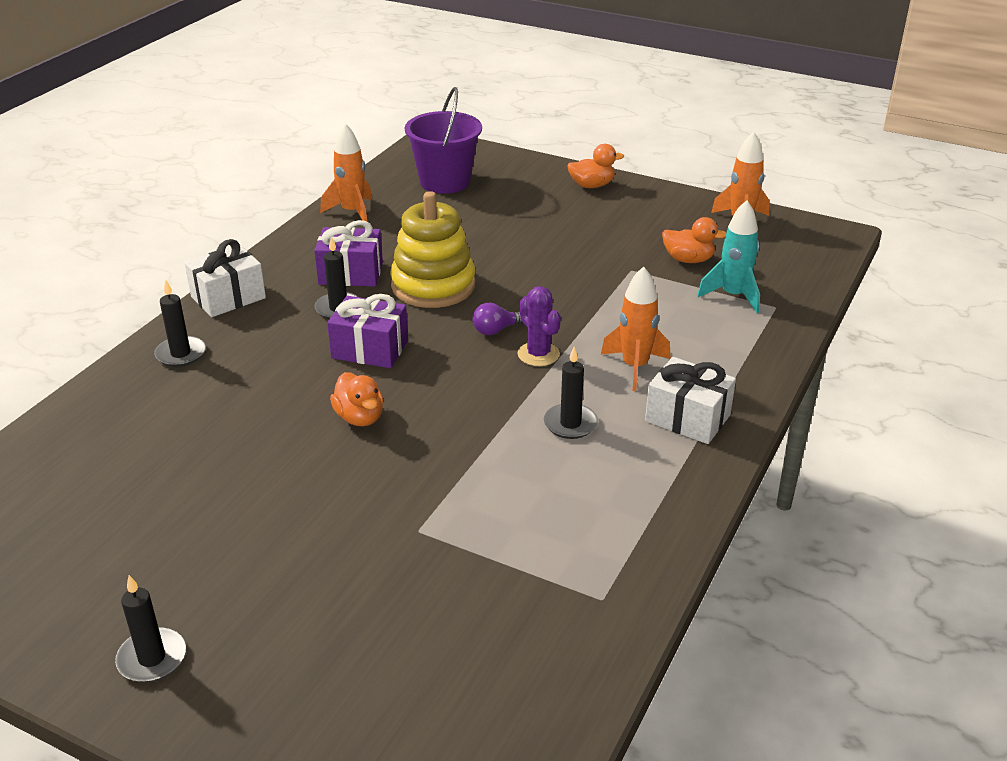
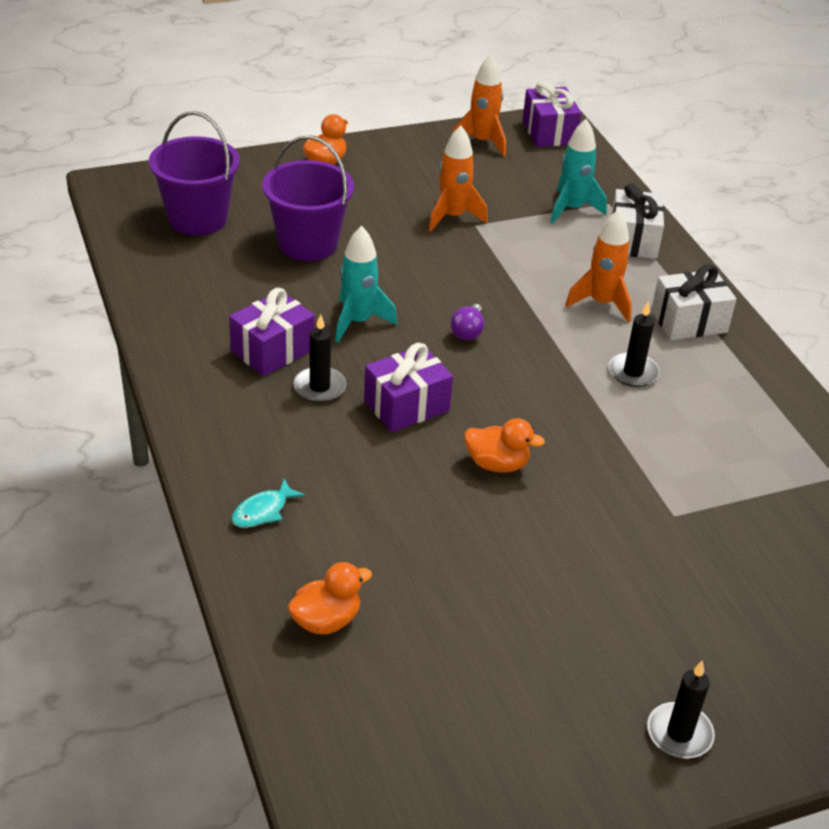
camera: 50 degrees left, 5 degrees up
(180, 354) = (263, 511): black candle -> turquoise fish
(228, 297) = (206, 436): white gift -> white gift (633, 240)
(352, 212) = (168, 292): orange rocket -> orange rocket (452, 217)
(433, 286) = (358, 322): yellow stacking toy -> turquoise rocket
(487, 226) = (308, 243): none -> purple bucket
(538, 354) = (528, 333): purple cactus -> none
(688, 259) = (499, 194): orange duck -> orange duck (326, 620)
(814, 238) = (549, 132): none -> purple gift

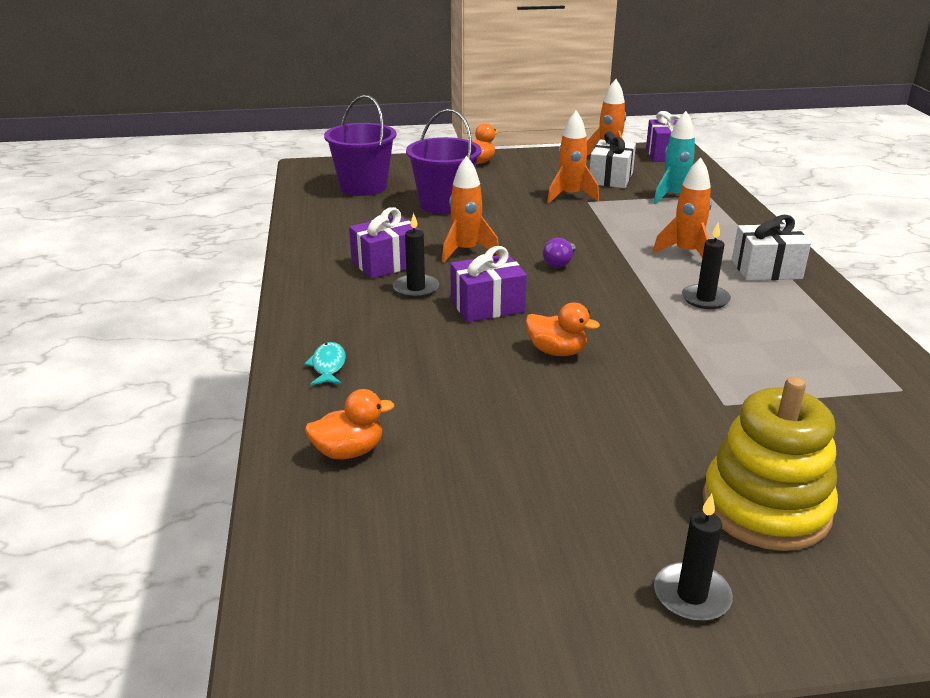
camera: 15 degrees right, 10 degrees down
(263, 511) = (328, 366): turquoise fish -> turquoise fish turned 120 degrees clockwise
(358, 322) = (466, 251): turquoise rocket -> orange rocket
(633, 240) = (724, 217): white gift -> white gift (610, 178)
(728, 632) = (765, 507): none -> yellow stacking toy

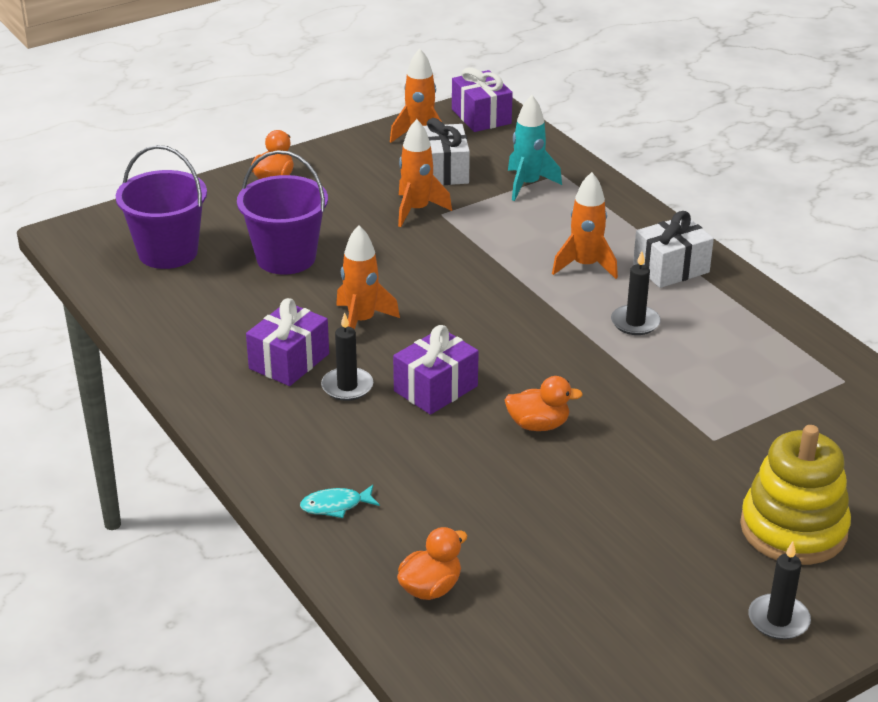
camera: 25 degrees left, 5 degrees up
(328, 366) = (335, 506): turquoise fish -> turquoise fish turned 75 degrees counterclockwise
(559, 263) = (469, 312): purple light bulb -> none

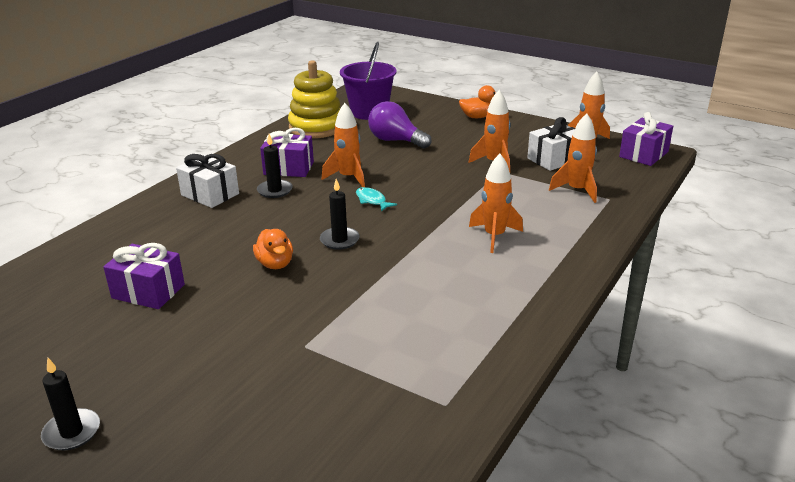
camera: 65 degrees right, 5 degrees down
(286, 258) = (395, 141): purple bucket -> purple light bulb
(335, 506) = (151, 217): turquoise fish -> turquoise fish (372, 200)
(430, 588) = (78, 267): orange duck -> none
(435, 388) = (292, 218): purple gift -> purple gift (148, 291)
(528, 185) = (576, 190): turquoise rocket -> orange rocket
(635, 322) = (438, 274): black candle -> black candle (339, 240)
(671, 268) = (532, 273): white gift -> white gift (210, 194)
(793, 529) = (199, 416): yellow stacking toy -> yellow stacking toy (316, 127)

